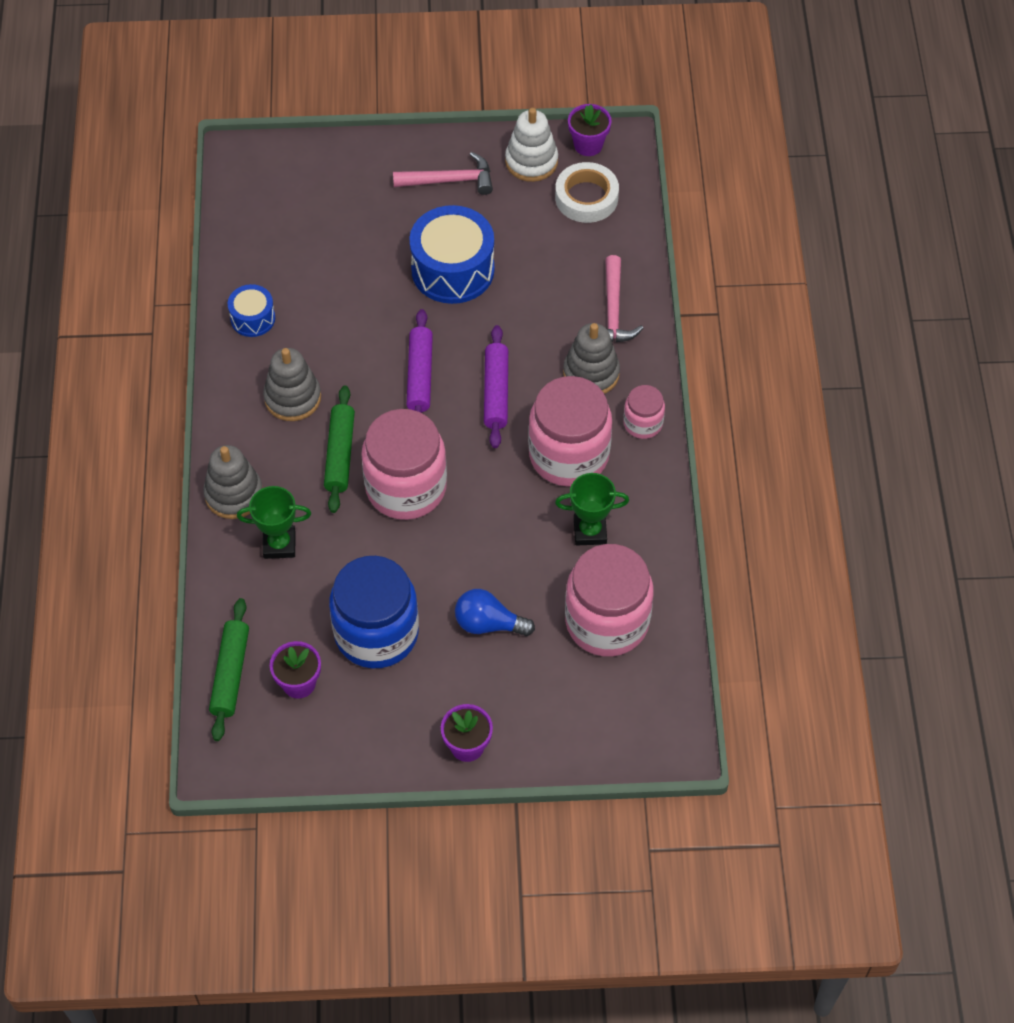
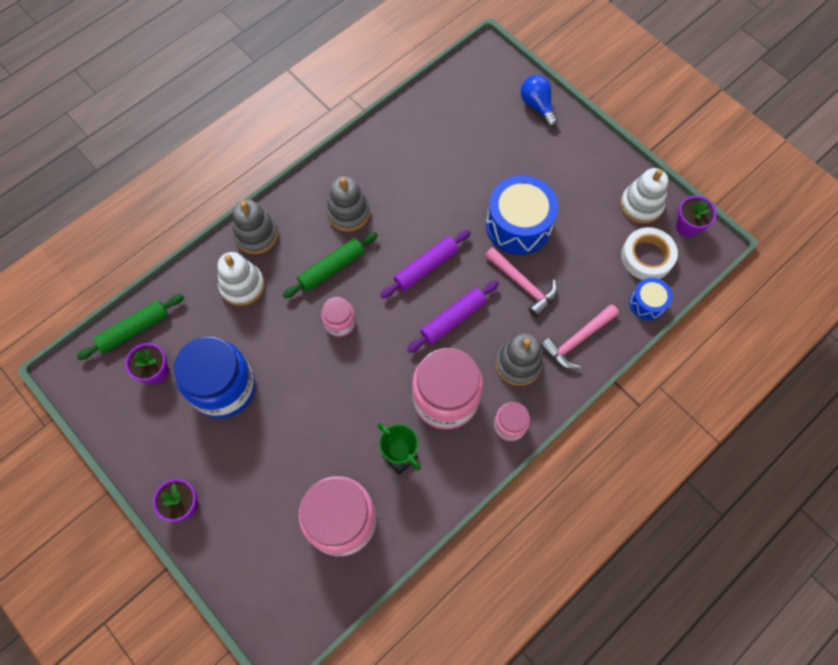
camera: 50 degrees right, 10 degrees up
(253, 318) = (384, 149): blue drum -> blue drum (647, 303)
(279, 544) = (242, 286): green trophy -> white stacking toy
(406, 487) = (340, 323): pink jar -> pink jar, size x0.50
(450, 180) = (581, 172): pink hammer -> pink hammer (523, 285)
(488, 624) = (282, 448): blue light bulb -> blue light bulb (537, 106)

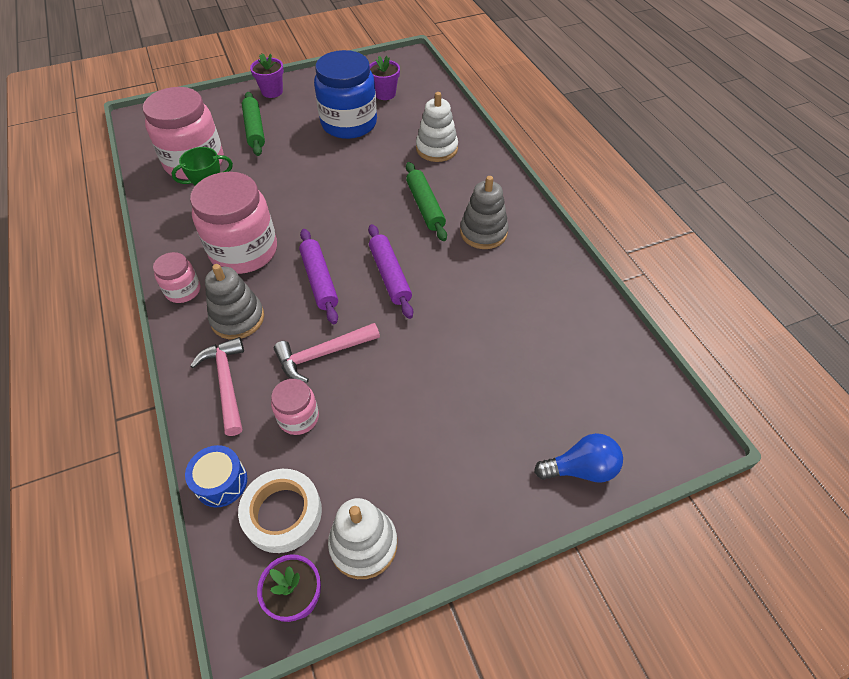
camera: 110 degrees right, 15 degrees down
(134, 330) = (427, 89): green rolling pin -> green rolling pin (254, 129)
(256, 235) = (485, 166): grey stacking toy -> none
(340, 323) = (365, 199): pink jar -> pink jar (298, 417)
(518, 225) = (401, 377): blue drum -> none

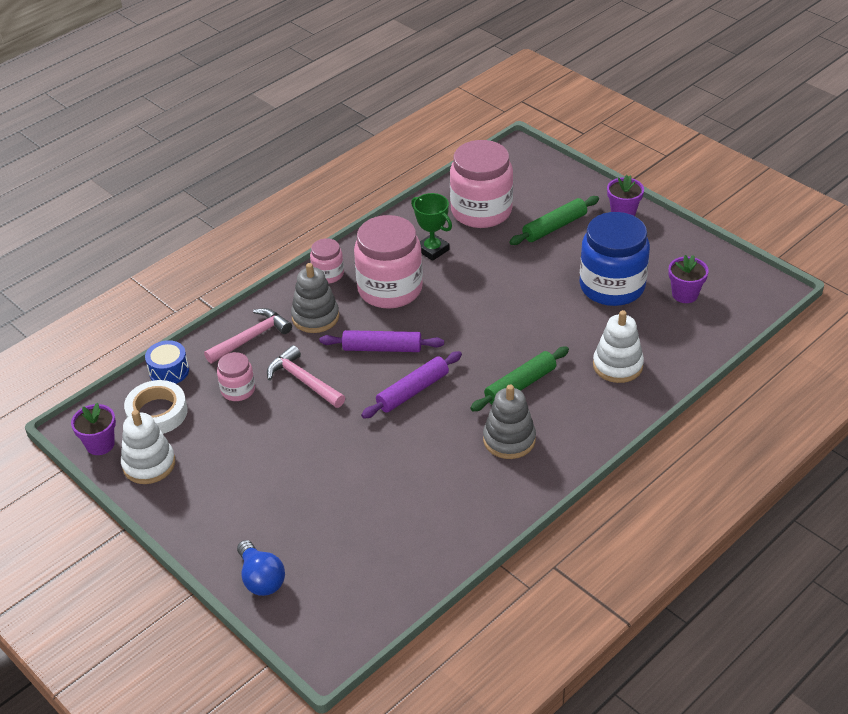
camera: 70 degrees right, 10 degrees down
(320, 280) = (382, 348): purple rolling pin -> purple rolling pin turned 45 degrees clockwise

